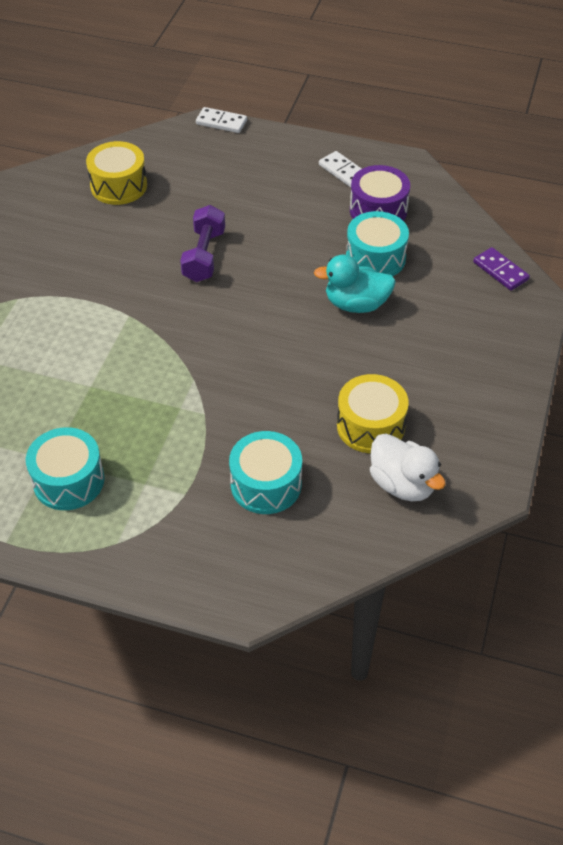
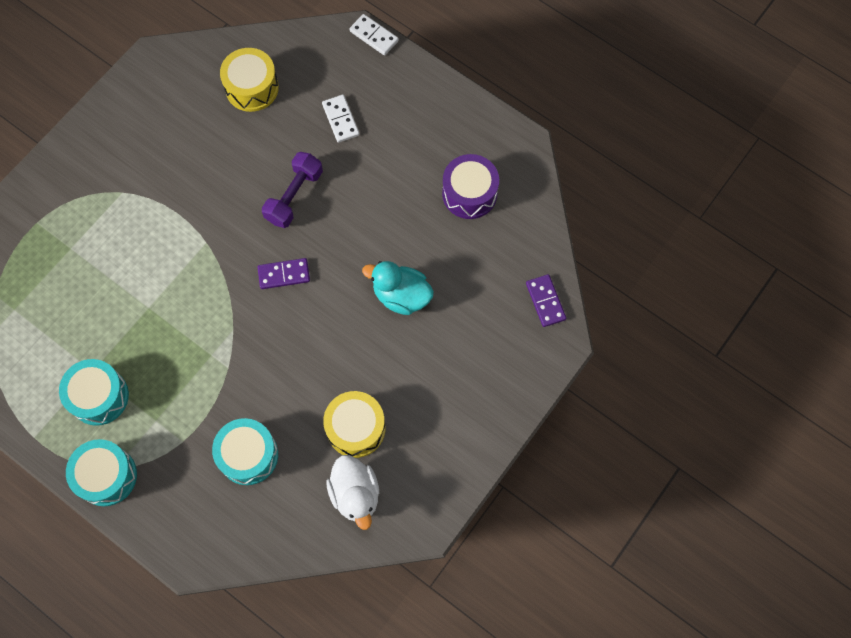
camera: 20 degrees right, 20 degrees up
(225, 319) = (284, 274): none -> purple domino
(343, 171) = (459, 135): white domino -> white domino (341, 119)
(375, 258) = (441, 249): turquoise drum -> turquoise drum (106, 476)

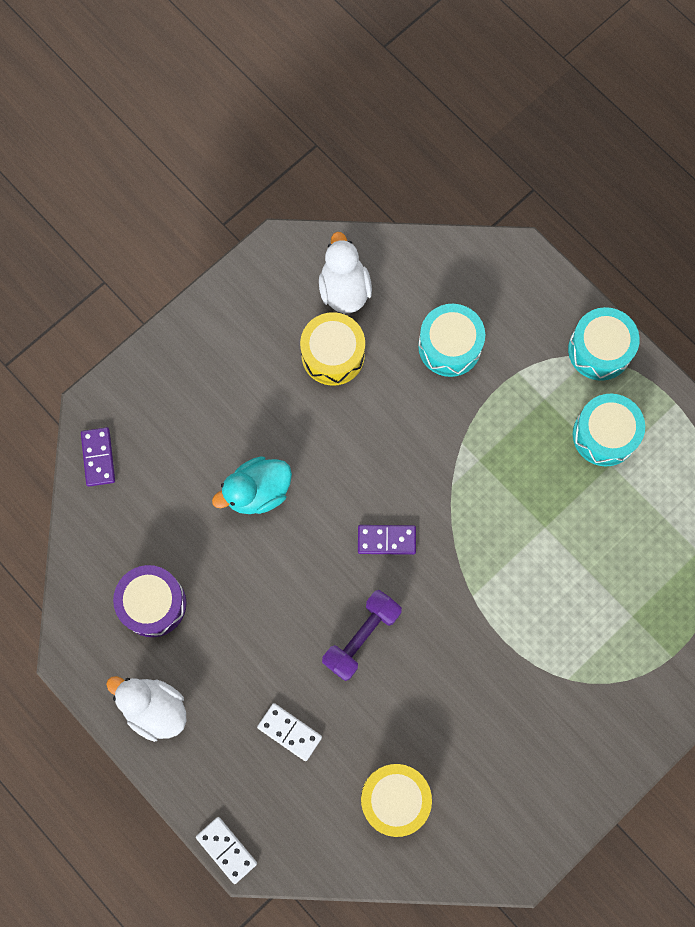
camera: 170 degrees left, 5 degrees up
(341, 119) = (289, 732): white domino -> white domino turned 45 degrees counterclockwise
(401, 296) = (257, 492): turquoise duck -> turquoise duck turned 120 degrees clockwise
(450, 119) = (154, 708): none -> white duck

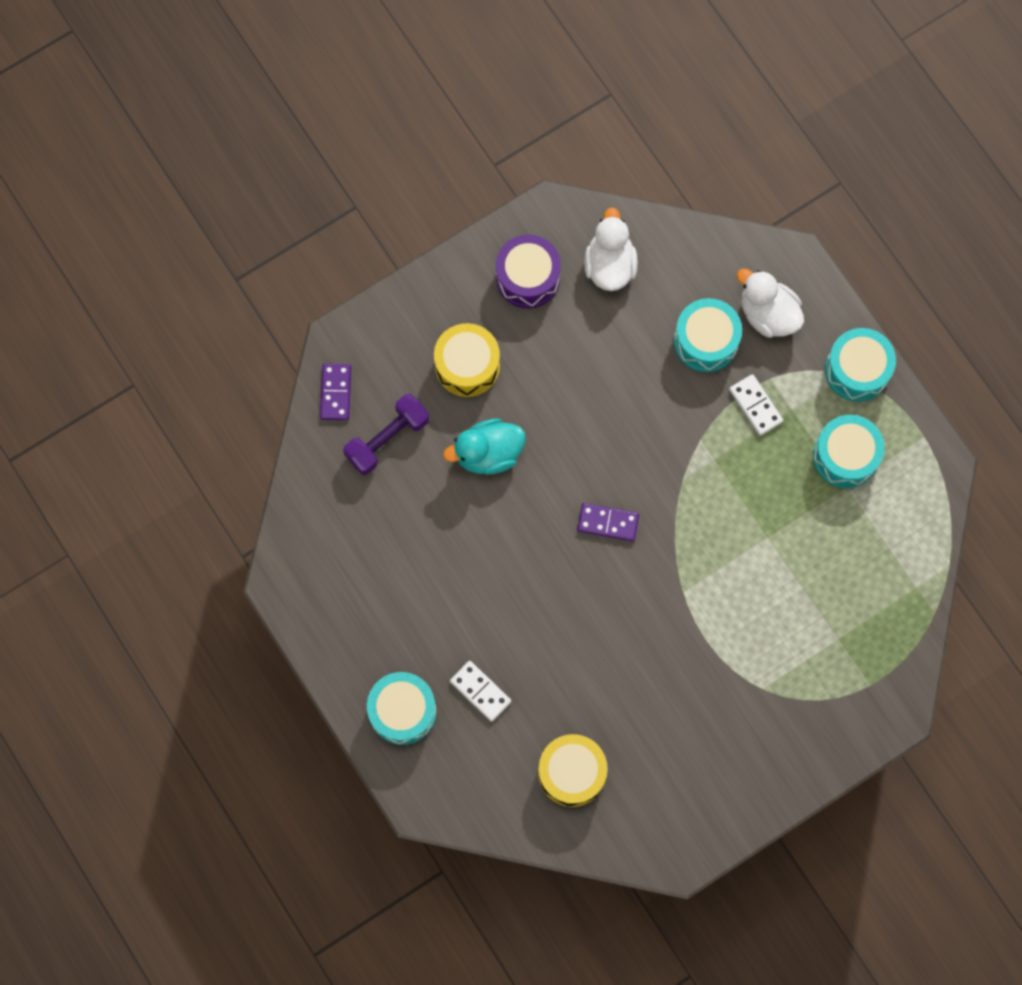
camera: 10 degrees right, 0 degrees up
(153, 604) = (367, 545): purple drum -> purple drum (528, 277)
(154, 708) = (352, 646): white duck -> white duck (768, 314)
(215, 766) = (402, 711): none -> turquoise drum
(226, 849) = (401, 791): white domino -> white domino (755, 405)
(333, 355) = (586, 330): yellow drum -> yellow drum (467, 365)
(361, 637) = (566, 613): purple dumbbell -> purple dumbbell (387, 439)

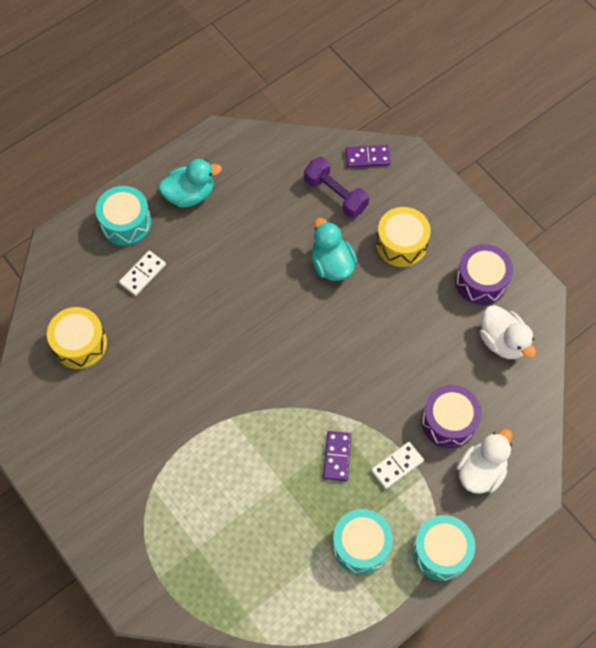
camera: 85 degrees right, 10 degrees down
(368, 626) = (190, 194): none -> turquoise duck
(608, 523) = (283, 356): purple domino -> purple domino (337, 456)
(609, 265) = (502, 341): white duck -> white duck turned 60 degrees clockwise
(706, 341) = (448, 421): turquoise drum -> purple drum

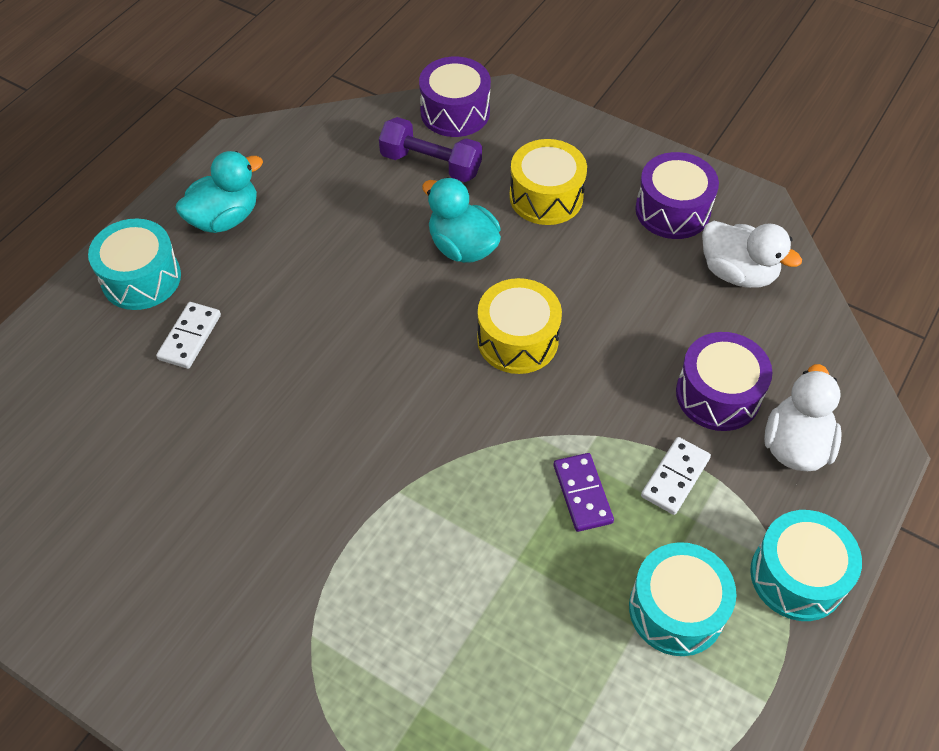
camera: 20 degrees left, 10 degrees down
(80, 344) = (122, 461): yellow drum -> yellow drum (517, 340)
(367, 157) = (455, 112): purple domino -> purple drum

